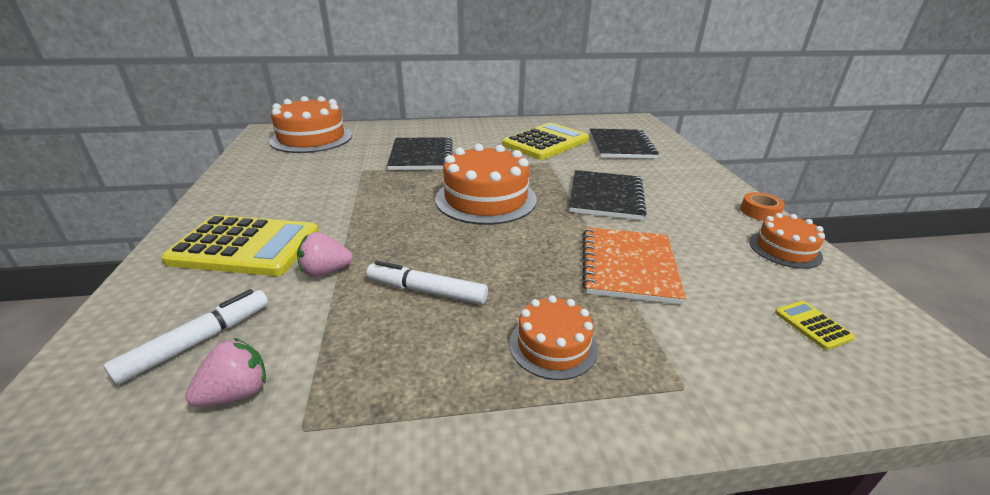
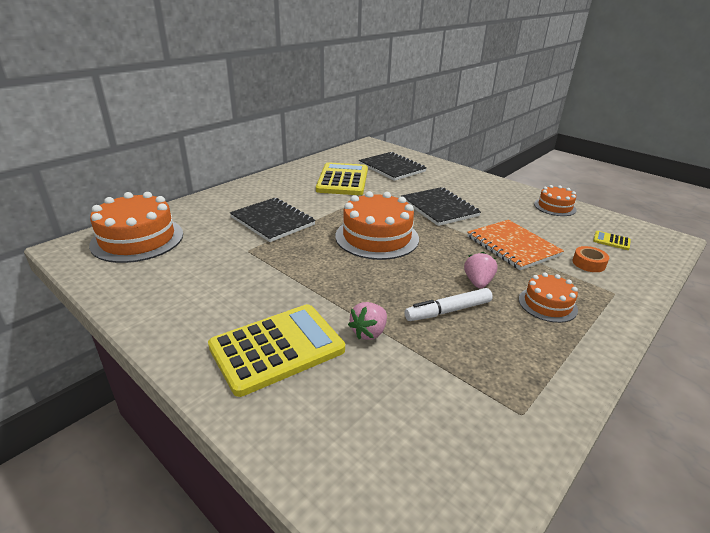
camera: 40 degrees left, 0 degrees up
(198, 341) = (379, 419): white marker -> none
(237, 393) = (459, 425): pink strawberry -> pink strawberry (478, 282)
(759, 212) = (518, 189): orange tape -> orange tape (588, 263)

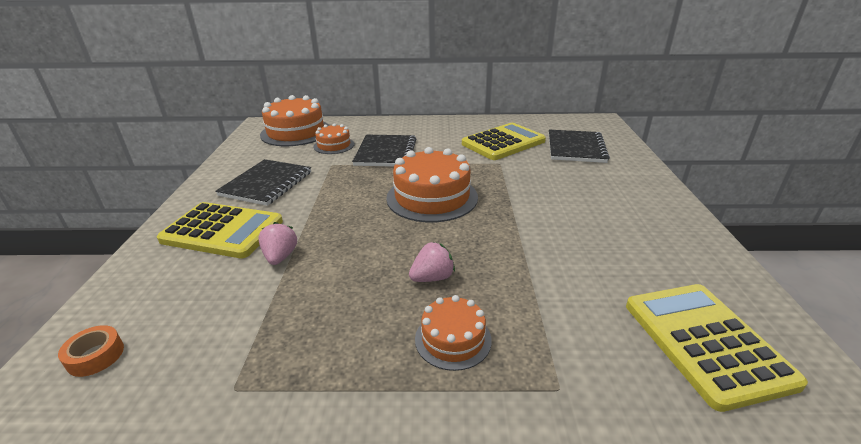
camera: 50 degrees right, 0 degrees up
(369, 332) = (280, 257): pink strawberry -> pink strawberry turned 90 degrees clockwise
(439, 208) = (544, 200): black notebook -> black notebook (266, 184)
(448, 311) = (358, 281): white marker -> none
(512, 246) = (544, 270): orange notebook -> none
(554, 207) = (706, 264): orange cake -> orange cake (334, 145)
(588, 263) = (601, 341): orange tape -> orange tape (95, 356)
(611, 241) = (705, 342): yellow calculator -> yellow calculator, size x2.49

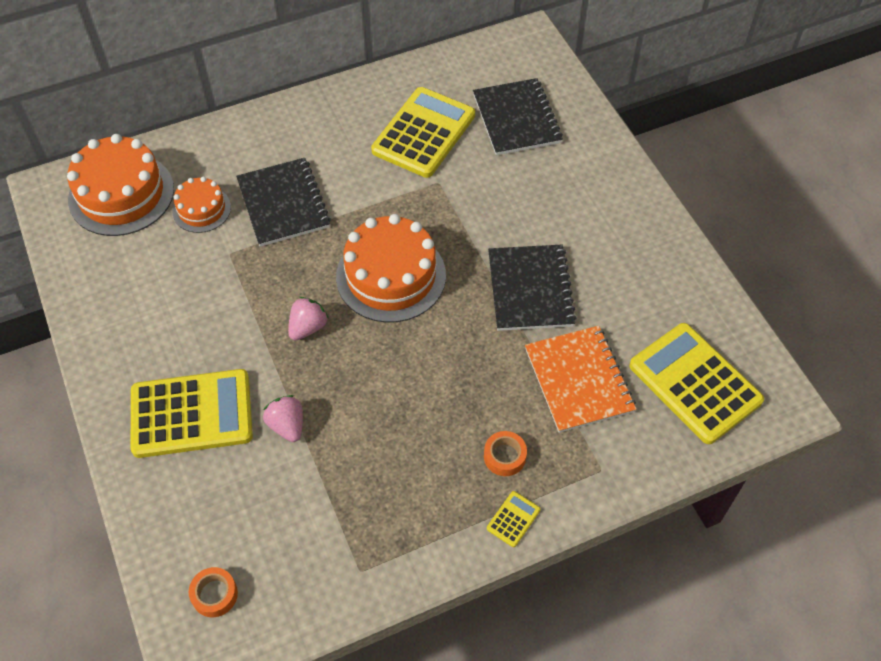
camera: 25 degrees left, 25 degrees up
(266, 184) = (174, 319): black notebook -> black notebook (530, 289)
(428, 402) = (513, 519): none -> yellow calculator
(432, 278) = (453, 396): pink strawberry -> pink strawberry (308, 327)
(453, 339) = (504, 456): orange cake -> orange tape
(564, 301) = (579, 380): none -> orange notebook

